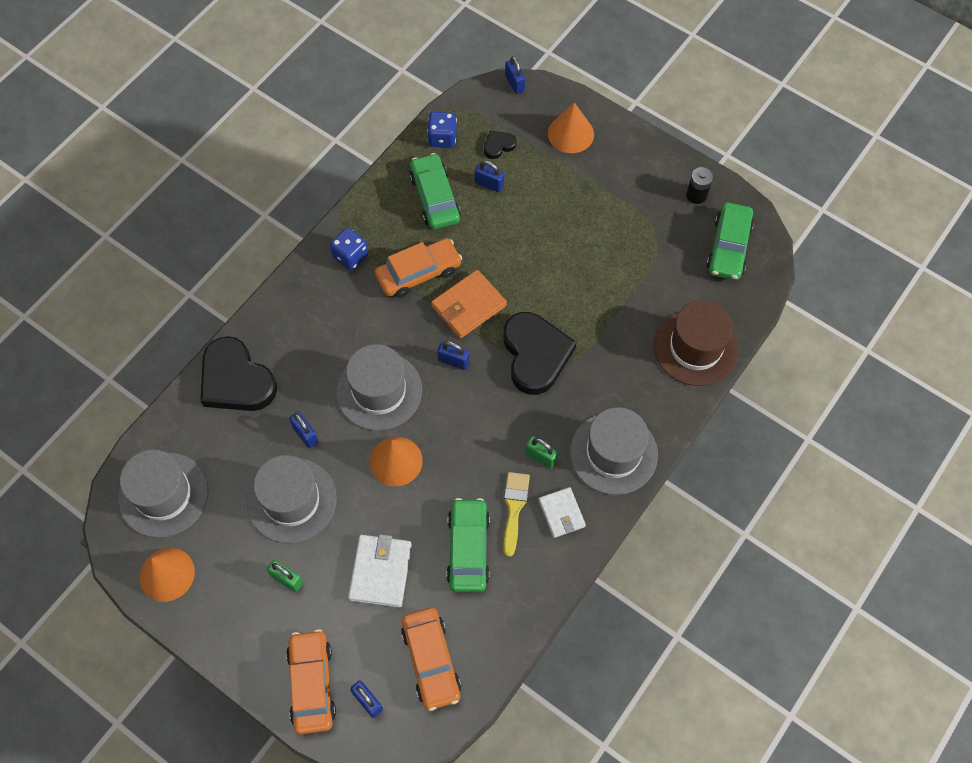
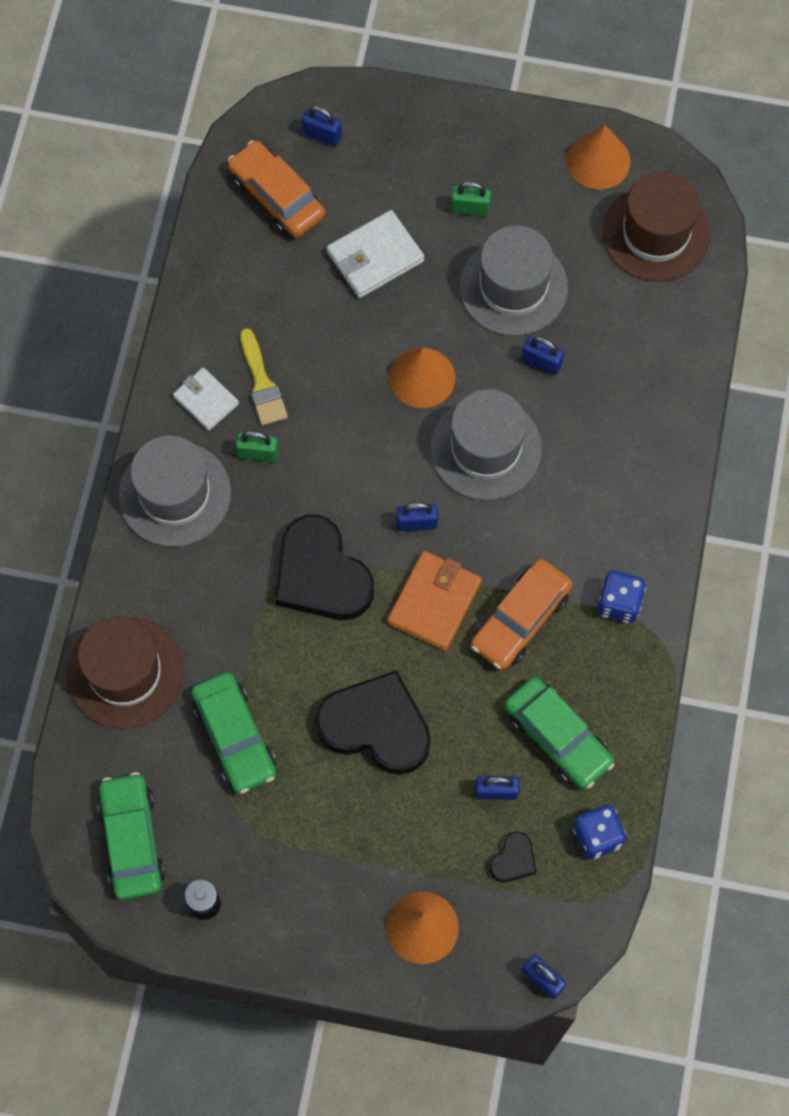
camera: 155 degrees right, 5 degrees up
(163, 495) = (655, 233): grey hat -> brown hat
(236, 380) = (659, 388): black heart -> black heart (376, 726)
(312, 684) = (386, 127): orange car -> none
(380, 572) = (375, 257): white wallet -> white wallet turned 75 degrees clockwise
(468, 549) = (292, 319): green car -> green car (234, 737)

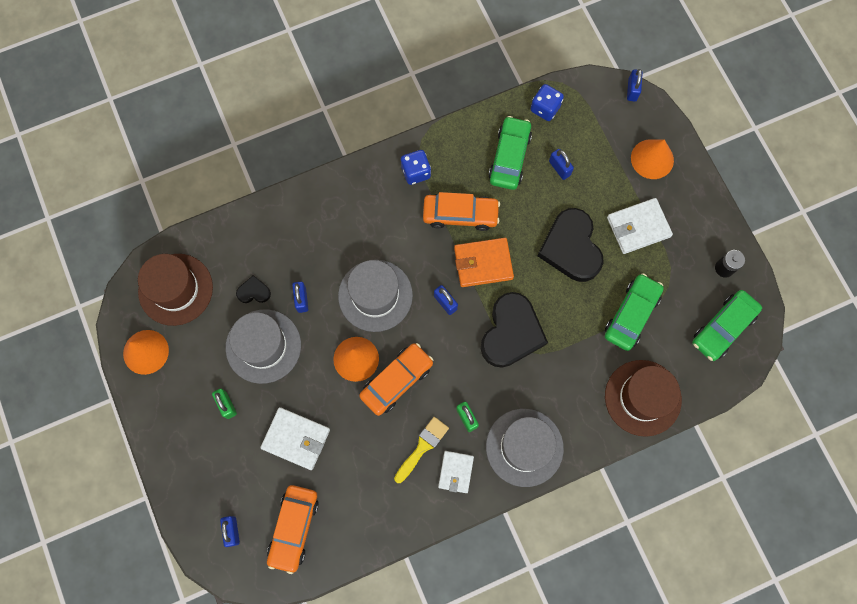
camera: 125 degrees left, 5 degrees up
(341, 834) = (638, 227): none -> white wallet
(361, 405) = (397, 381): none -> orange car
(513, 860) = (586, 139): black heart -> black heart (254, 292)

